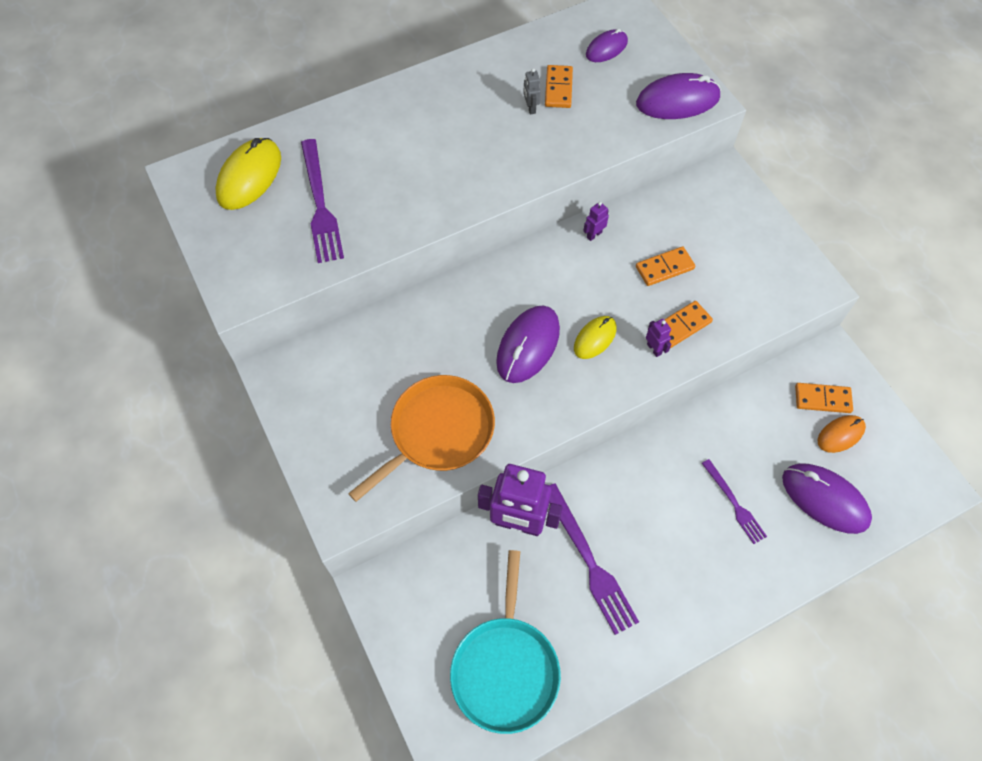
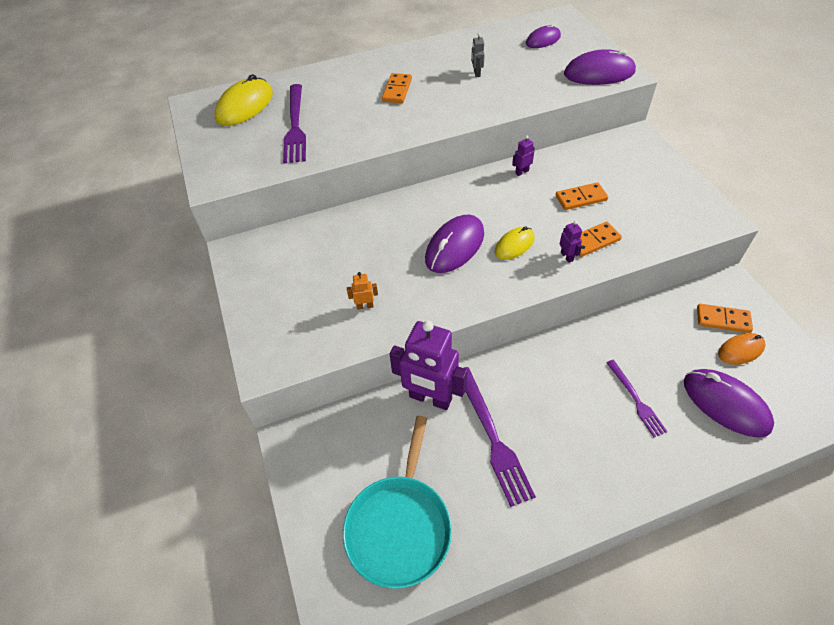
camera: 10 degrees right, 10 degrees down
(437, 432) = (365, 306): orange pan -> orange robot
(558, 88) = (501, 62): orange domino -> orange domino (397, 90)

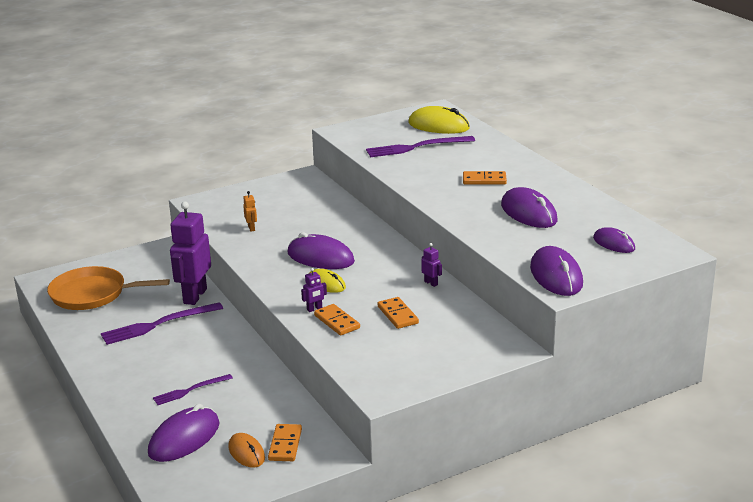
camera: 80 degrees right, 25 degrees down
(399, 526) = (92, 294): turquoise pan -> orange pan
(476, 73) = (528, 213): grey robot -> purple mouse

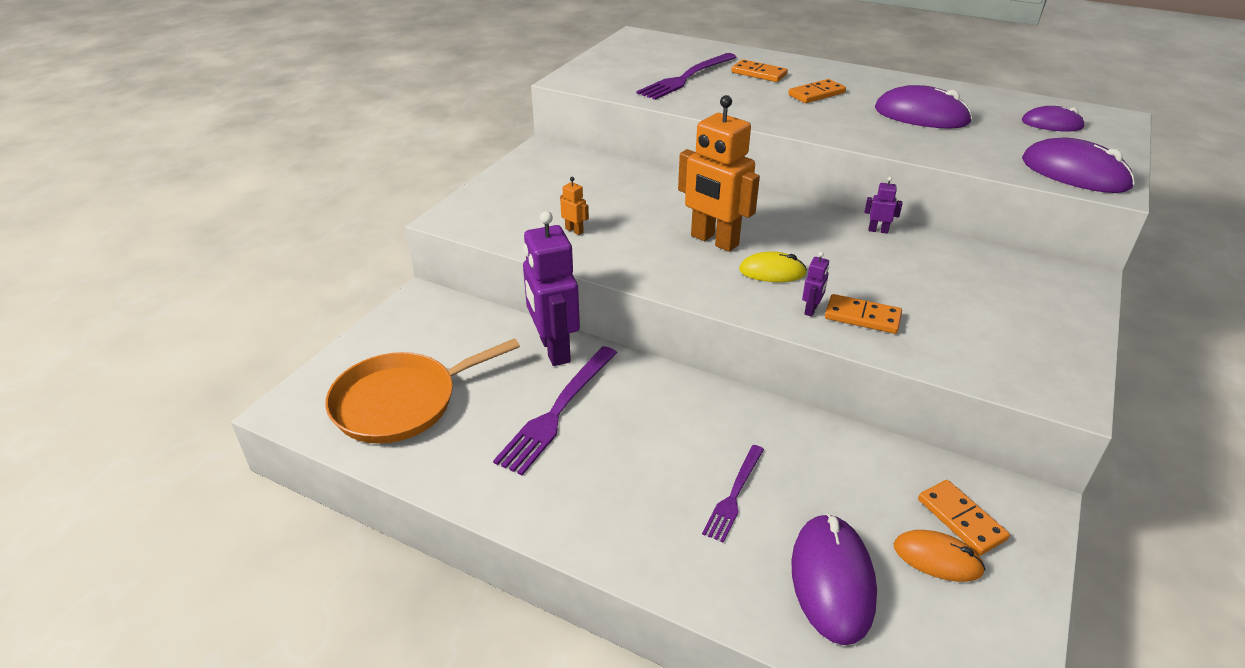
camera: 35 degrees left, 10 degrees up
(320, 257) = (714, 241): purple mouse -> orange robot
(397, 315) = (909, 282): orange domino -> orange domino (758, 73)
(438, 126) = (670, 52): yellow mouse -> none

